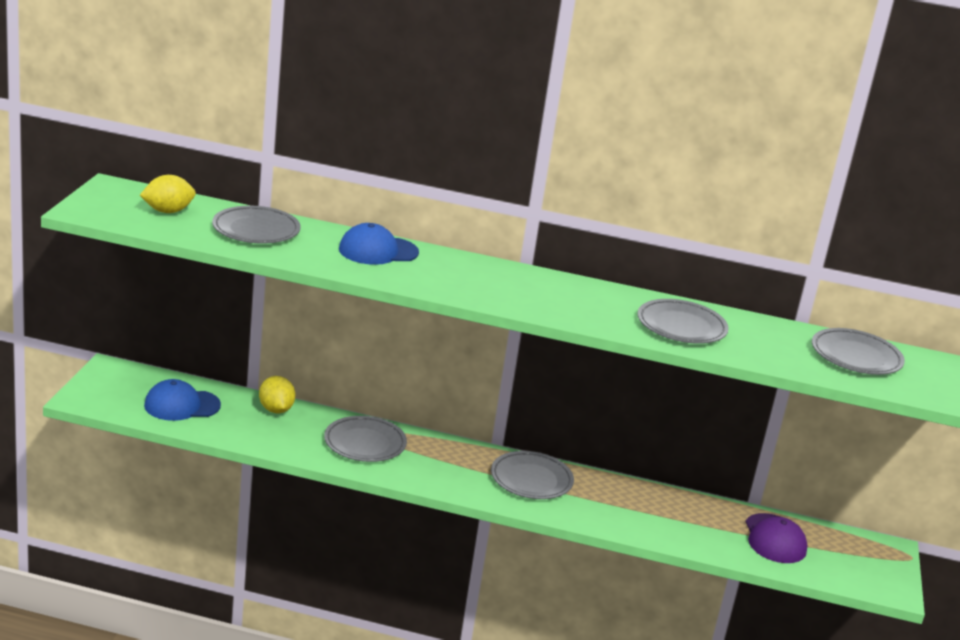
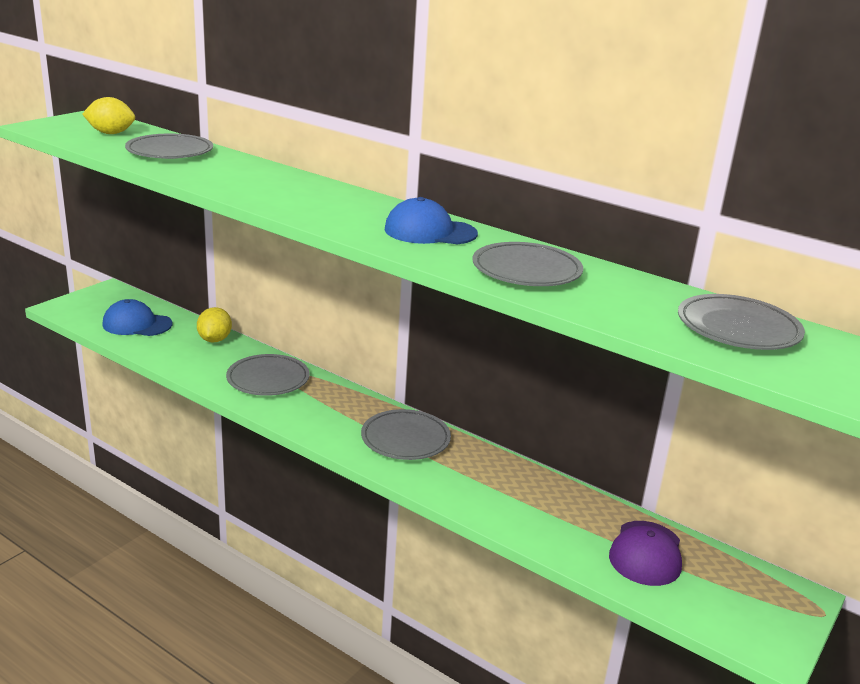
camera: 25 degrees right, 0 degrees up
(378, 251) = (265, 176): blue cap -> blue cap (430, 232)

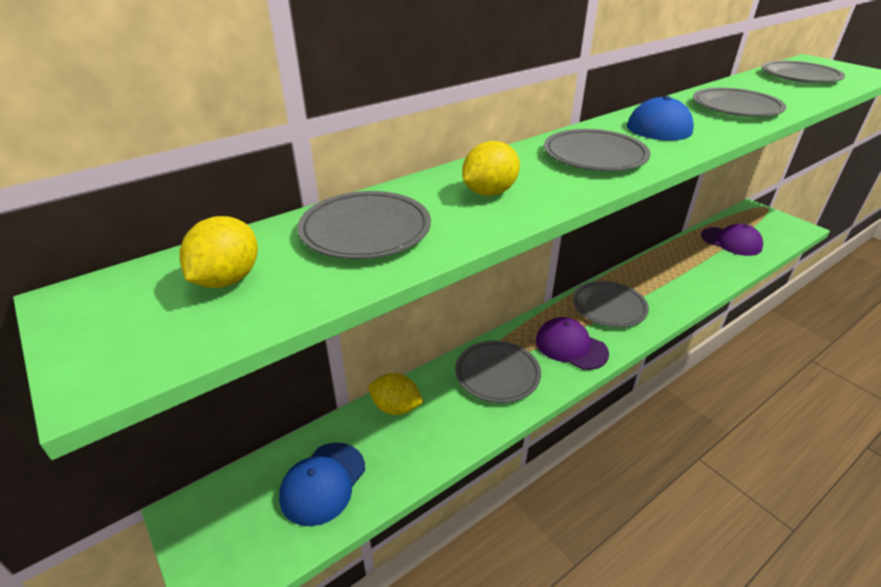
camera: 70 degrees left, 10 degrees up
(236, 175) = (489, 192): none -> yellow lemon
(323, 416) = (571, 346): none -> purple cap
(326, 205) = (594, 156): none -> grey plate

